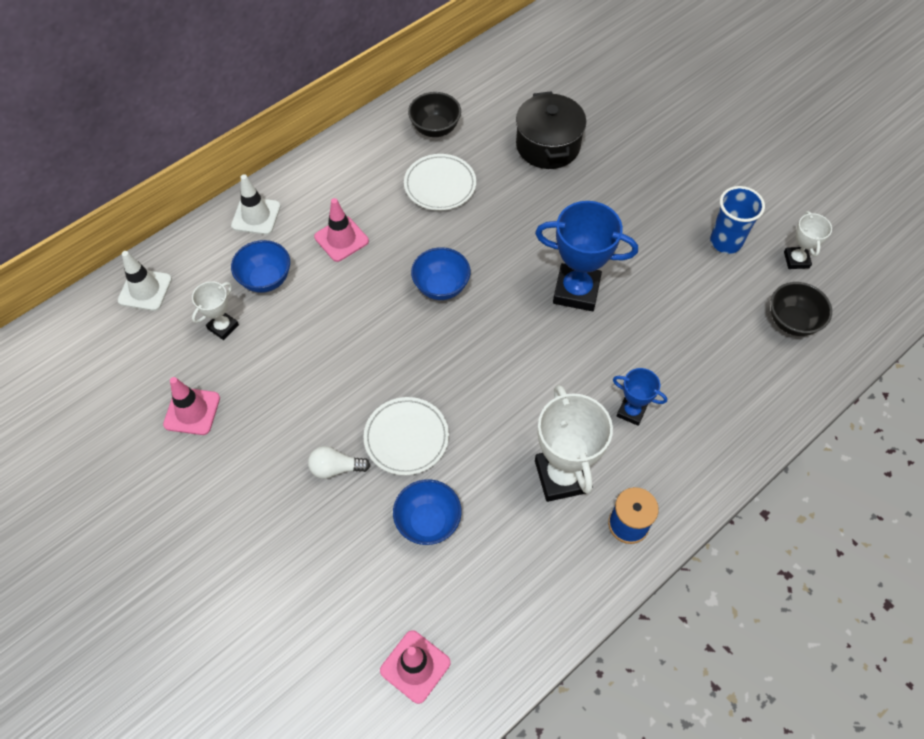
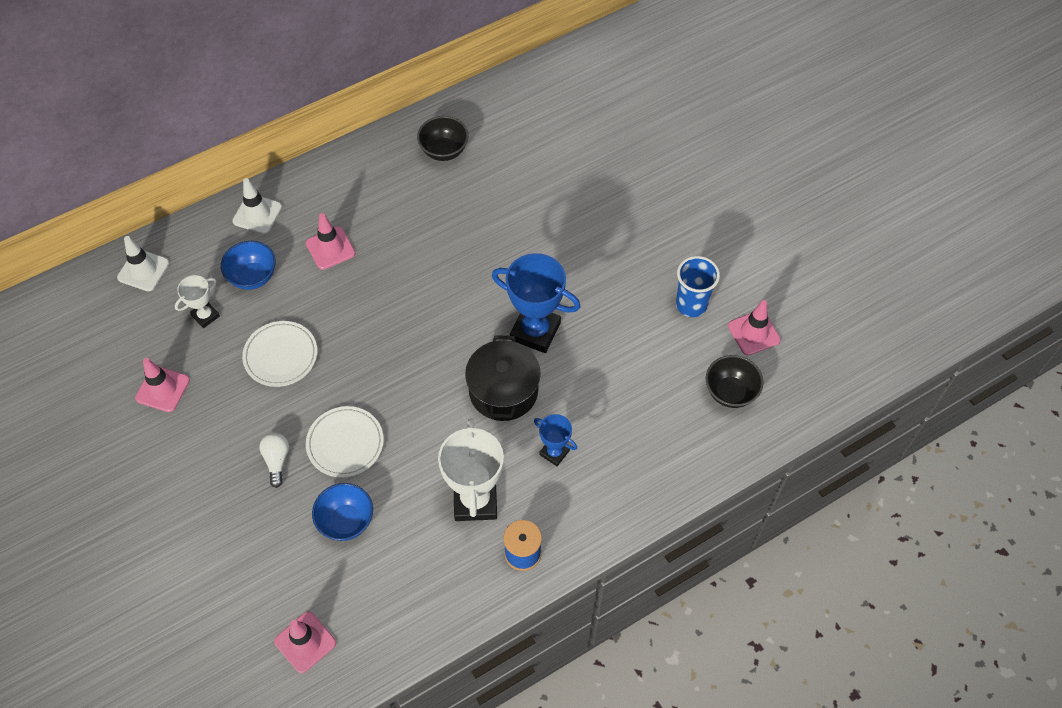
camera: 10 degrees right, 0 degrees up
(336, 468) = (277, 460): white light bulb -> white light bulb turned 75 degrees clockwise
(440, 185) = (434, 208): white plate -> white plate (281, 356)
(441, 287) = (411, 308): blue bowl -> none
(548, 145) = (547, 183): black pot -> black pot (503, 391)
(796, 260) = (754, 333): white trophy -> pink traffic cone

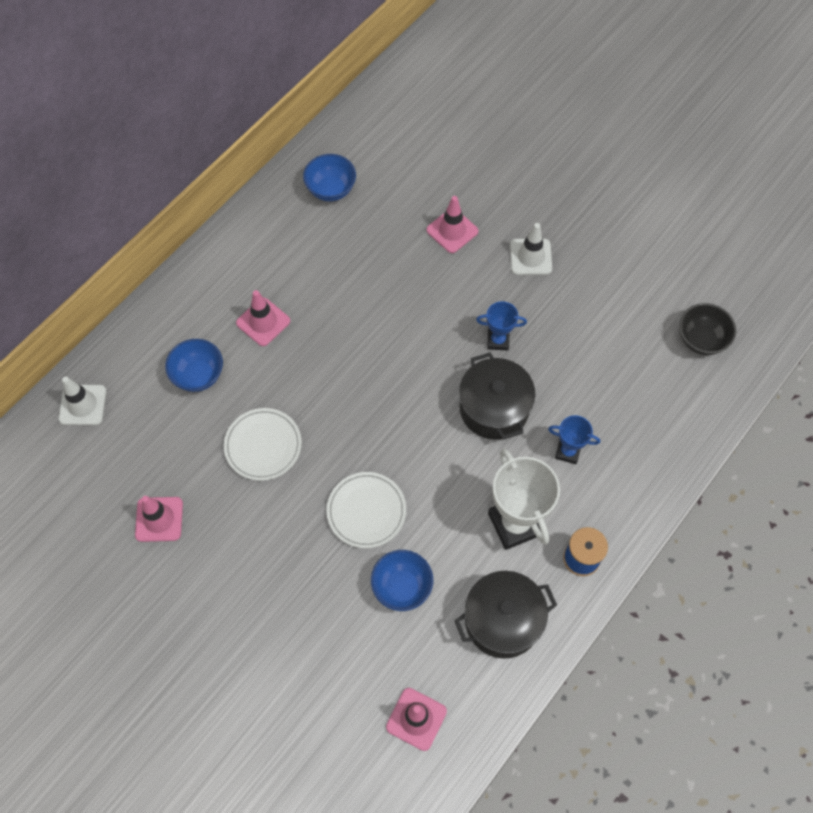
camera: 20 degrees left, 5 degrees up
(205, 316) = (168, 430): white trophy -> none
(257, 214) = (173, 310): white traffic cone -> white traffic cone (530, 257)
(277, 460) = (307, 551): white light bulb -> none
(423, 583) = (502, 621): none -> black pot
(444, 151) = (331, 190): black bowl -> blue bowl
(535, 331) = (498, 340): blue trophy -> blue trophy, size x0.53
(691, 304) = (630, 268): blue cup -> none
(754, 333) = (697, 277): pink traffic cone -> pink traffic cone (452, 231)

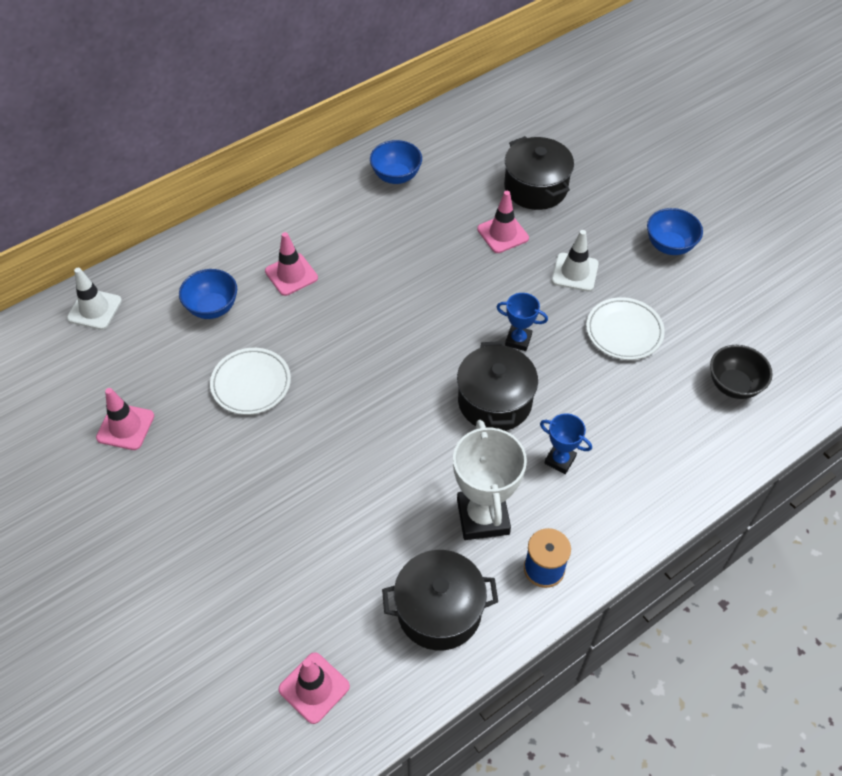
camera: 15 degrees right, 10 degrees down
(366, 511) = (332, 468): white plate -> white plate (624, 331)
(402, 587) = (343, 550): blue bowl -> blue bowl (669, 245)
(469, 173) = (535, 188): none -> black pot

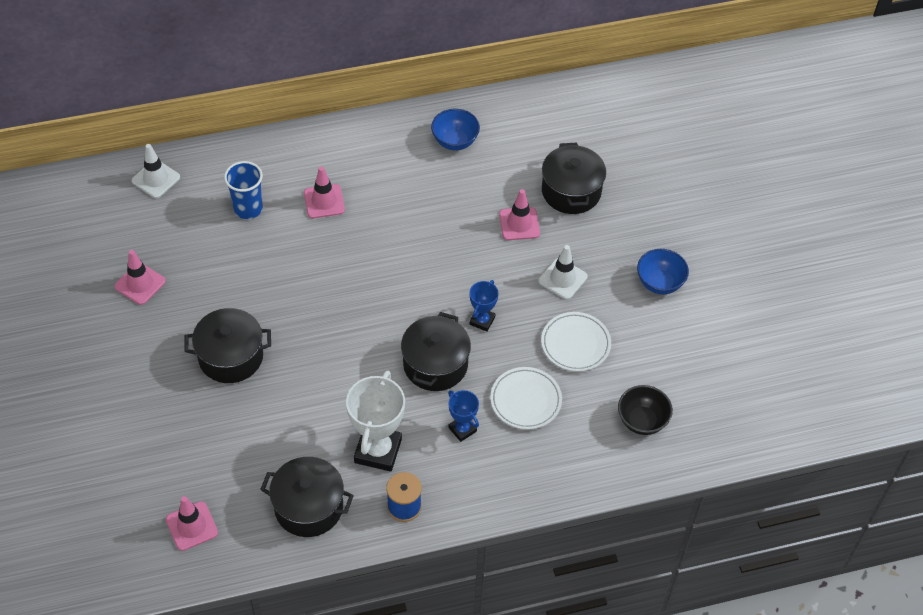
camera: 20 degrees right, 0 degrees up
(212, 308) = (248, 209): blue bowl -> blue cup
(251, 383) = (250, 282): white plate -> white plate (525, 400)
(267, 471) = (231, 357): none -> black pot
(518, 340) = (482, 321): blue trophy -> blue trophy turned 75 degrees clockwise

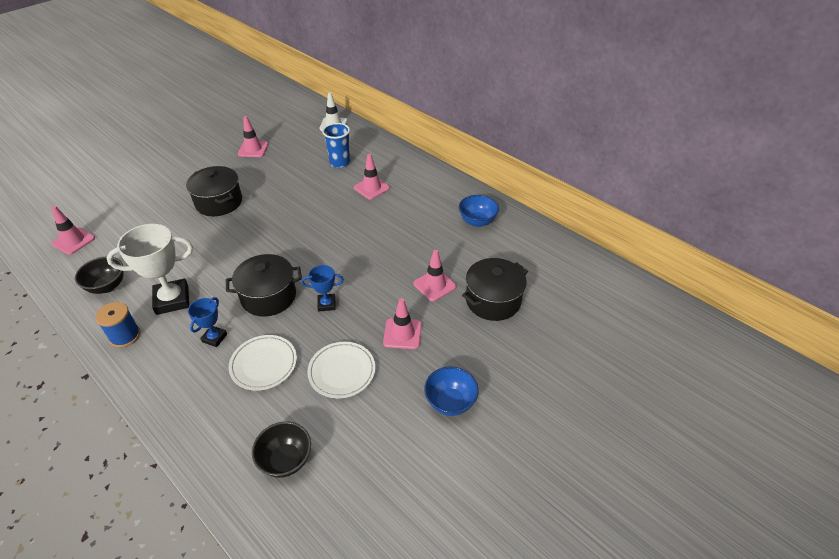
camera: 60 degrees right, 10 degrees down
(309, 507) = (107, 286): black pot -> black bowl
(562, 279) = (402, 333): white traffic cone -> pink traffic cone

